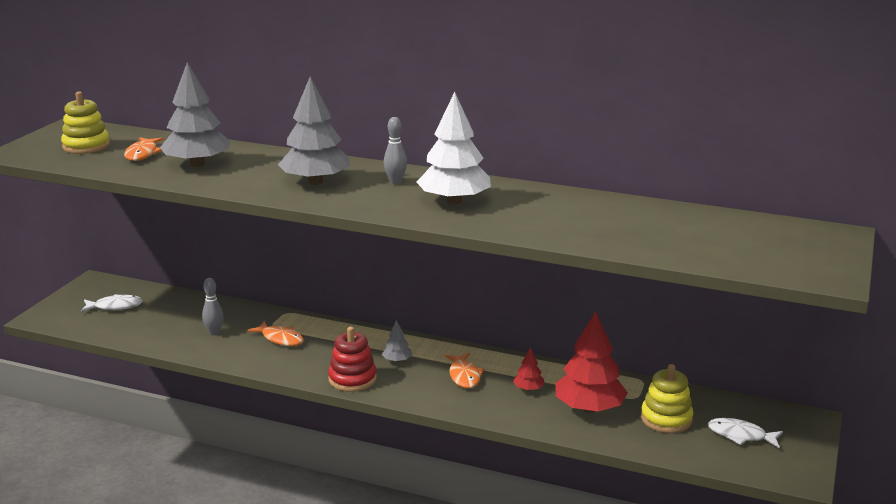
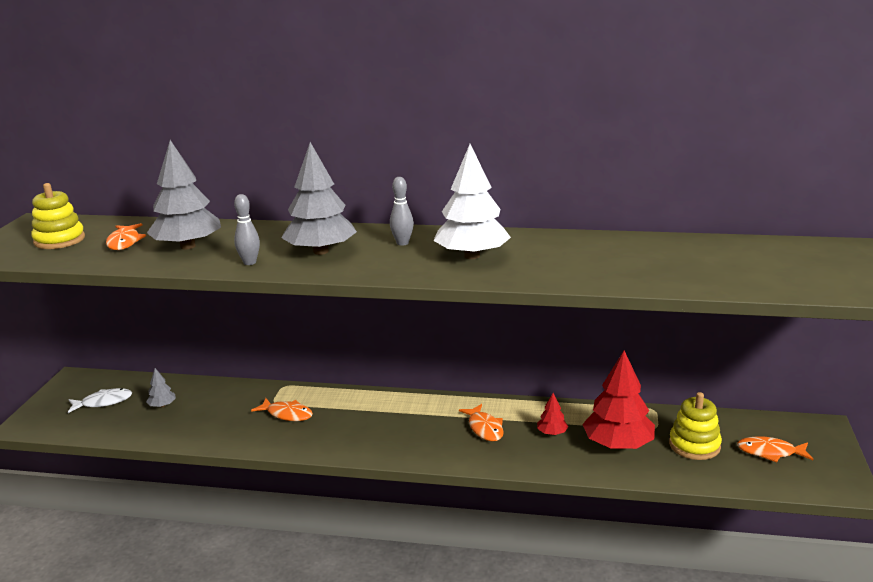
camera: 10 degrees left, 0 degrees up
(214, 333) = (216, 417): grey bowling pin -> grey bowling pin (249, 262)
(352, 379) = (375, 447): red stacking toy -> none
(397, 360) = (412, 421): grey tree -> grey tree (162, 405)
(740, 435) = (770, 452): white fish -> orange fish

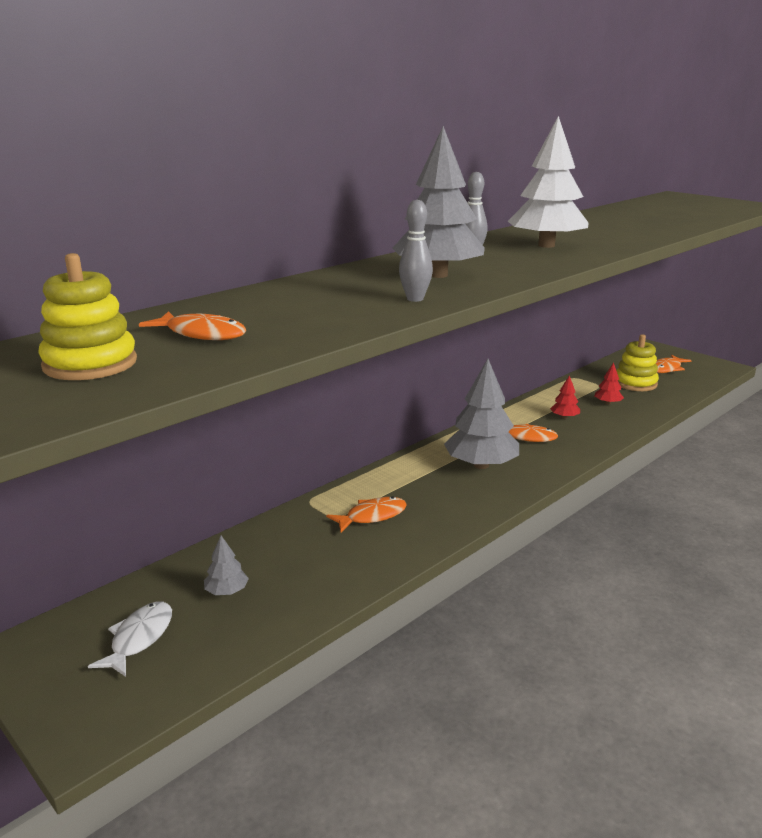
camera: 55 degrees left, 0 degrees up
(188, 246) = (298, 312): grey tree -> grey tree (481, 465)
(618, 445) = (608, 403): red tree -> red tree, size x0.45

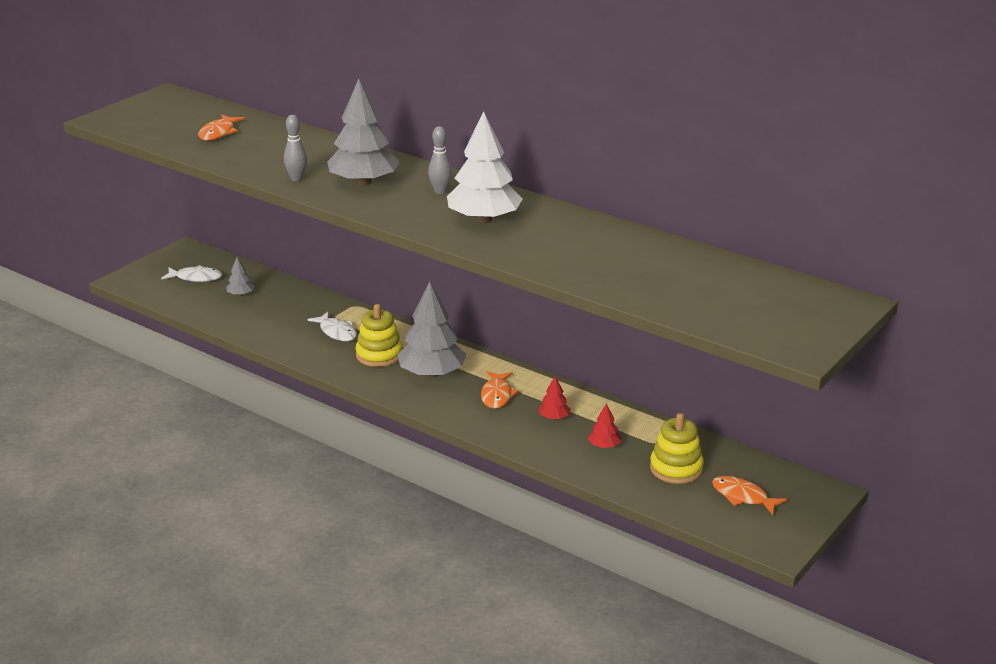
camera: 80 degrees right, 5 degrees up
(90, 364) = (171, 118): yellow stacking toy -> yellow stacking toy (379, 355)
(372, 516) = (337, 332): orange fish -> white fish

